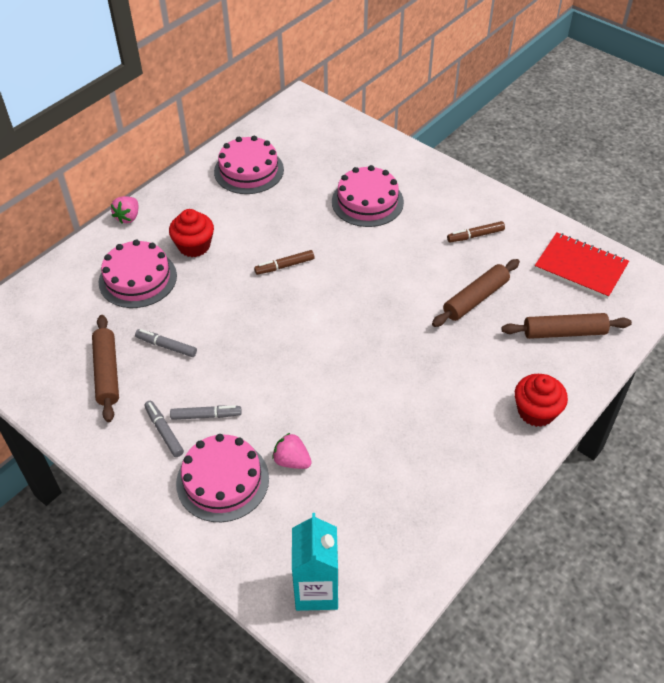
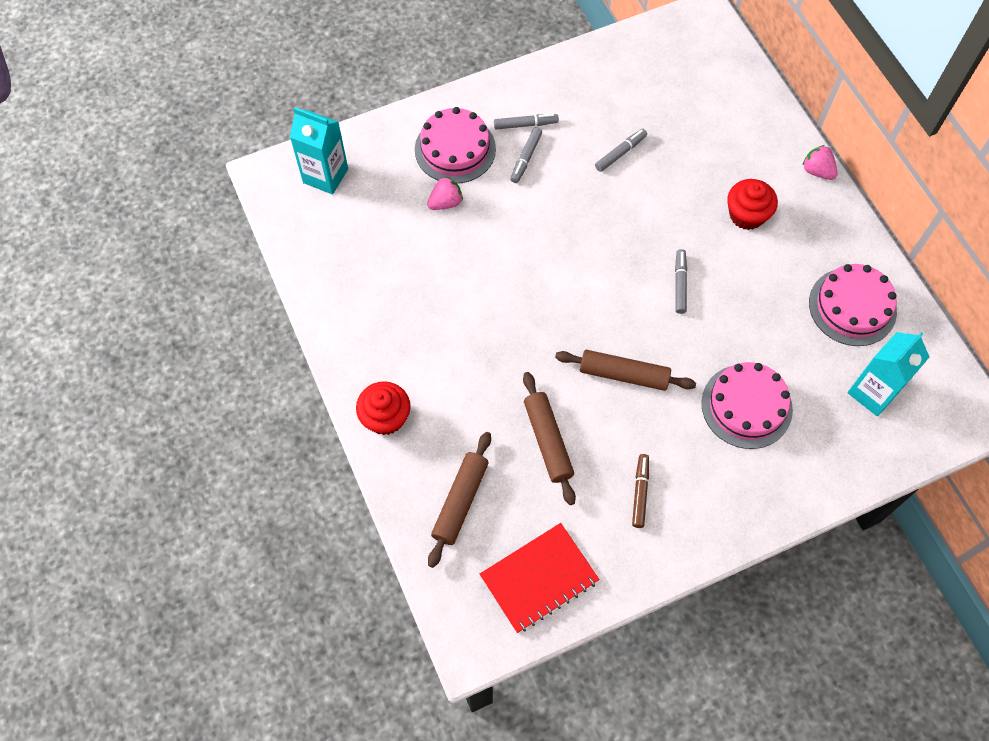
camera: 115 degrees right, 15 degrees up
(107, 373) = (611, 102): brown rolling pin -> brown rolling pin (623, 374)
(138, 279) = (720, 155): pink cake -> none
(284, 266) = (680, 284): brown marker -> grey marker
(314, 146) = (873, 392): none -> turquoise carton

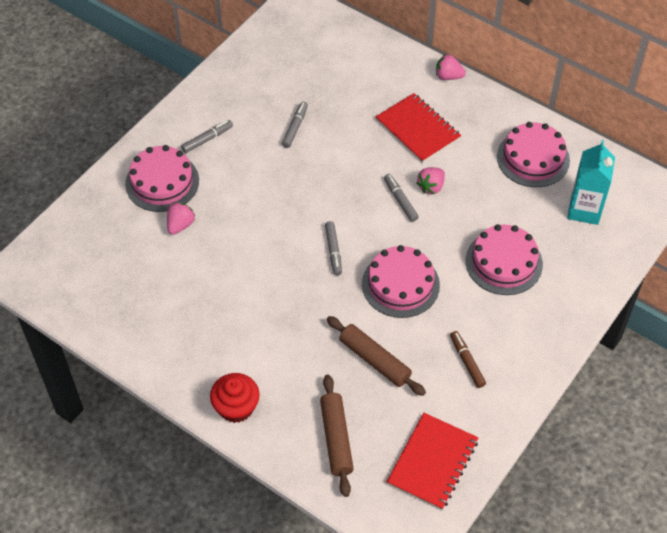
camera: 30 degrees left, 10 degrees down
(325, 176) = (66, 250): turquoise carton -> none
(526, 158) = (223, 164): grey marker -> grey marker (333, 251)
(623, 374) = (400, 284): brown rolling pin -> pink cake
(721, 285) = (431, 187): none -> pink strawberry
(746, 215) = (417, 129): red cupcake -> red notebook

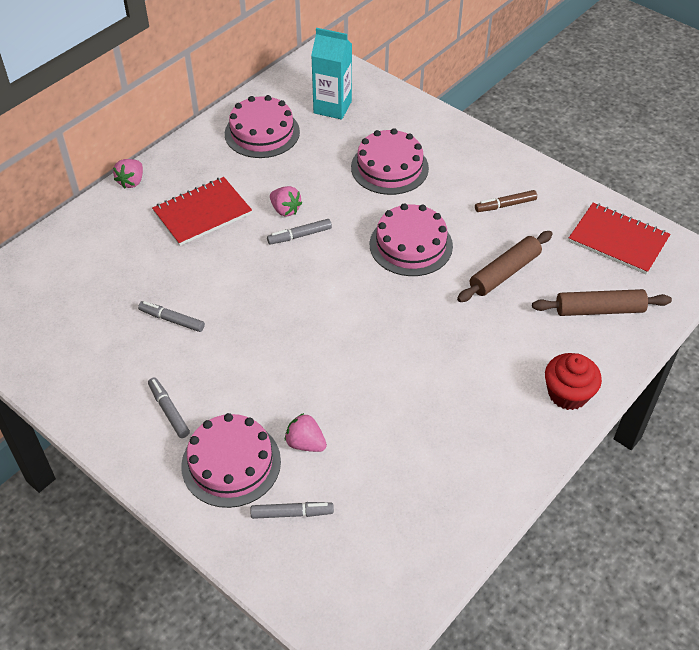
camera: 85 degrees left, 5 degrees down
(333, 251) = (362, 296): grey marker -> grey marker (292, 513)

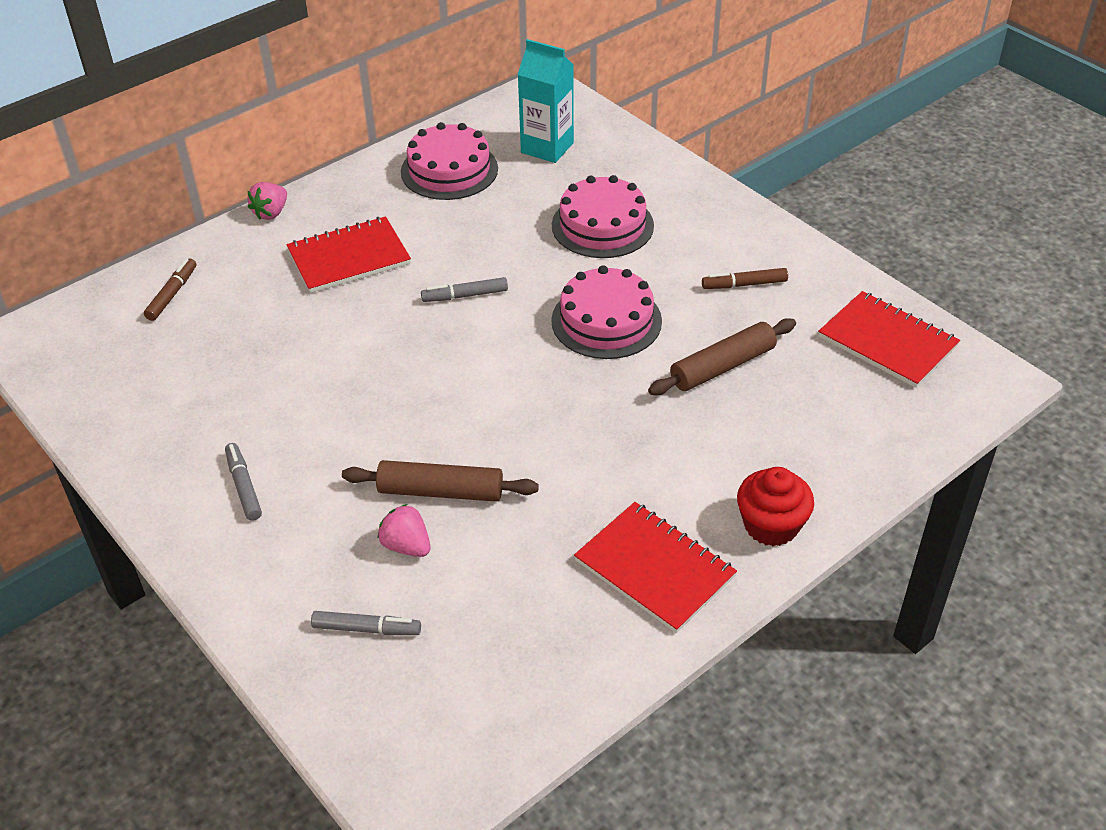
camera: 10 degrees right, 5 degrees down
(71, 258) = (172, 294): none -> brown marker
(172, 320) = (277, 379): grey marker -> none
(231, 463) = (305, 558): pink cake -> none
(285, 210) = (455, 263): pink strawberry -> none
(492, 438) = (654, 569): none -> red notebook
(599, 310) = (840, 425): brown rolling pin -> brown rolling pin (440, 491)

